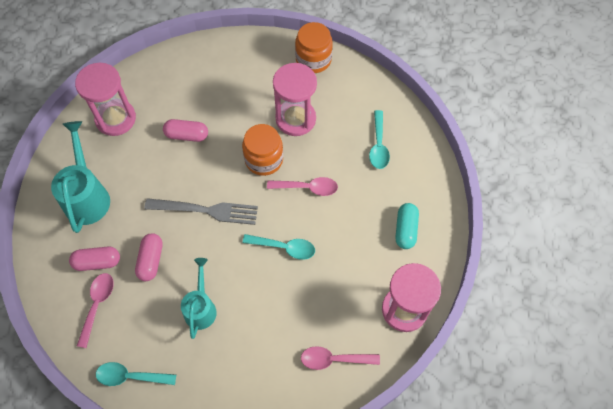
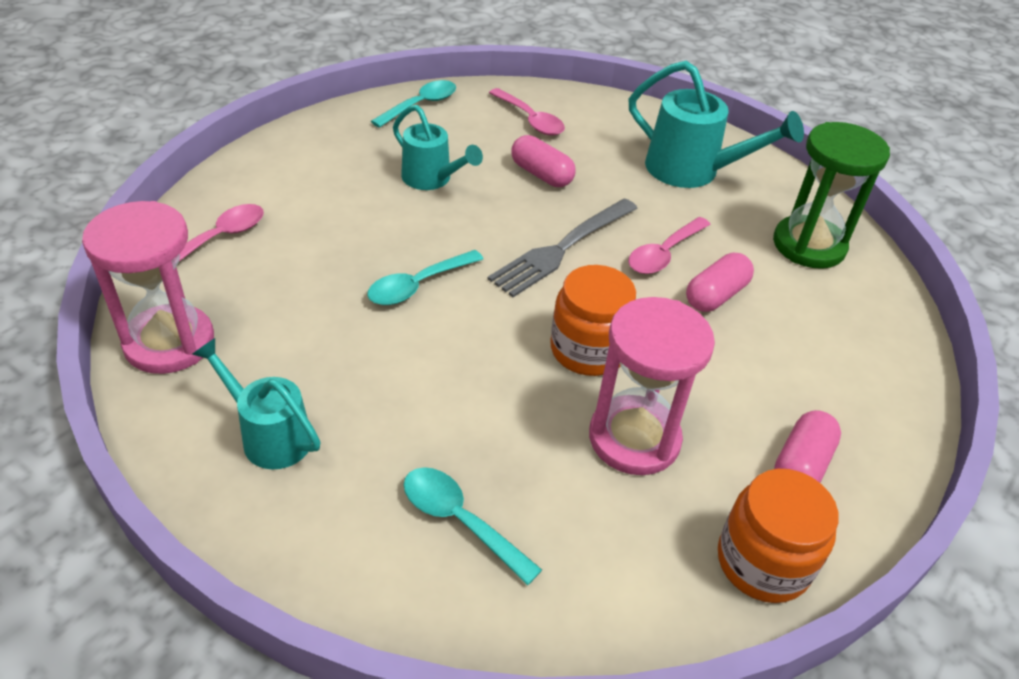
camera: 125 degrees right, 20 degrees down
(97, 262) = (586, 141): pink capsule -> pink capsule (801, 465)
(115, 119) = (809, 245): pink hourglass -> green hourglass
(307, 188) = (483, 367): pink spoon -> pink spoon (664, 254)
(405, 229) = (269, 435): turquoise capsule -> turquoise watering can

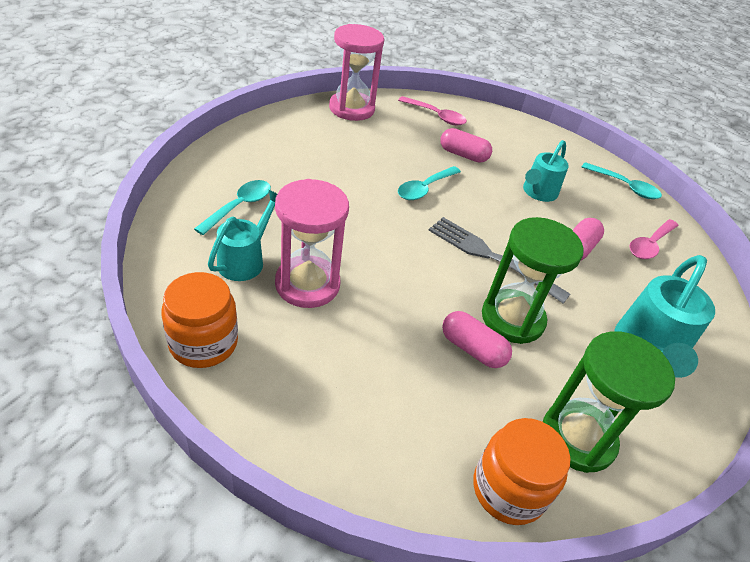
camera: 80 degrees right, 0 degrees up
(269, 435) = (294, 142): turquoise watering can -> turquoise watering can (245, 260)
(418, 285) = (424, 188): turquoise spoon -> turquoise spoon turned 90 degrees counterclockwise
(588, 350) = (386, 266): orange jar -> orange jar (508, 489)
(664, 254) = (512, 318): pink spoon -> green hourglass
(801, 465) = (291, 381): pink capsule -> pink capsule (463, 155)

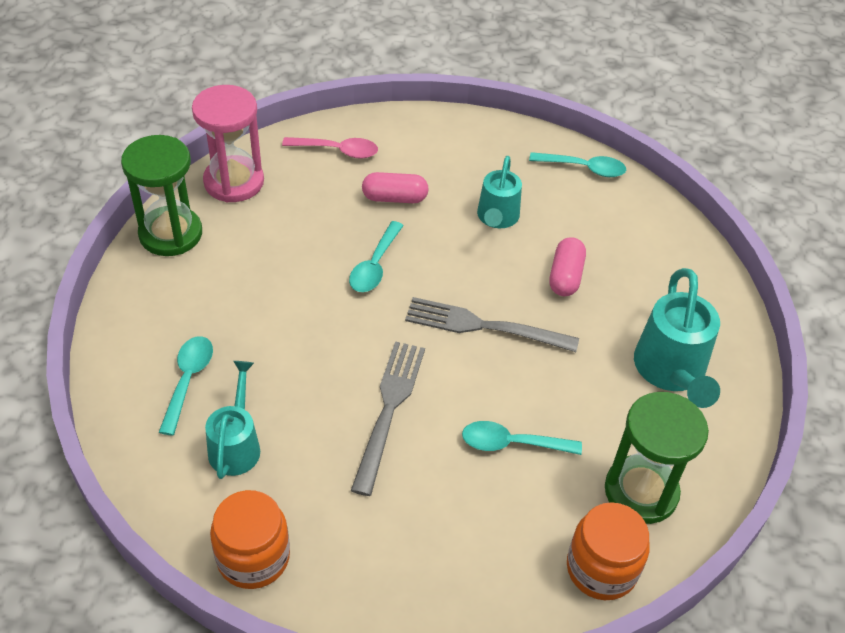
camera: 20 degrees left, 5 degrees up
(307, 284) = (316, 444): pink hourglass -> none
(380, 283) = (388, 410): none -> grey fork
(472, 349) = (511, 443): pink capsule -> turquoise spoon
(512, 318) = (535, 391): green hourglass -> green hourglass (170, 234)
(650, 245) = (634, 238): pink spoon -> none

